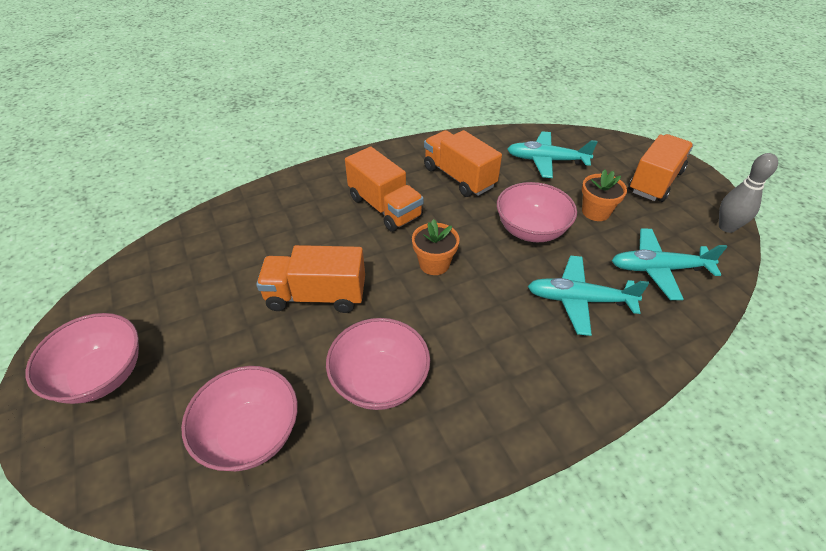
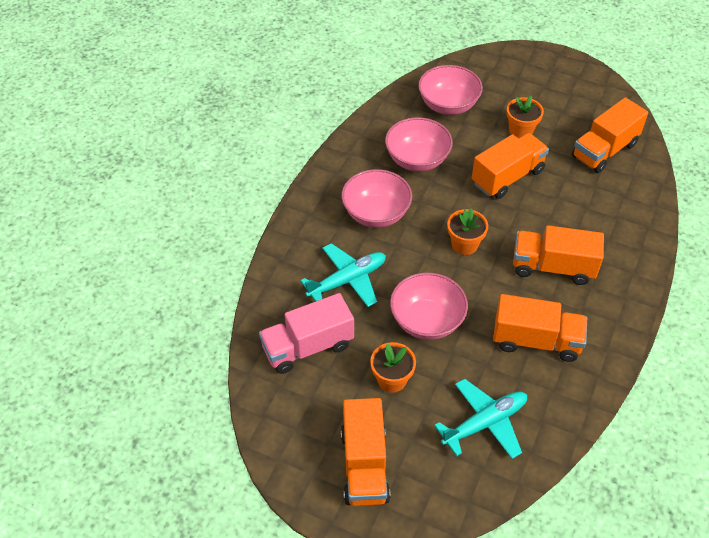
camera: 140 degrees right, 5 degrees up
(102, 375) = (548, 80): pink bowl -> pink bowl (376, 214)
(198, 261) = (604, 150): none -> orange truck
(230, 335) = (521, 130): none -> orange flower pot
(658, 269) = (308, 347): turquoise plane -> pink truck
(726, 227) = (271, 439): grey bowling pin -> none

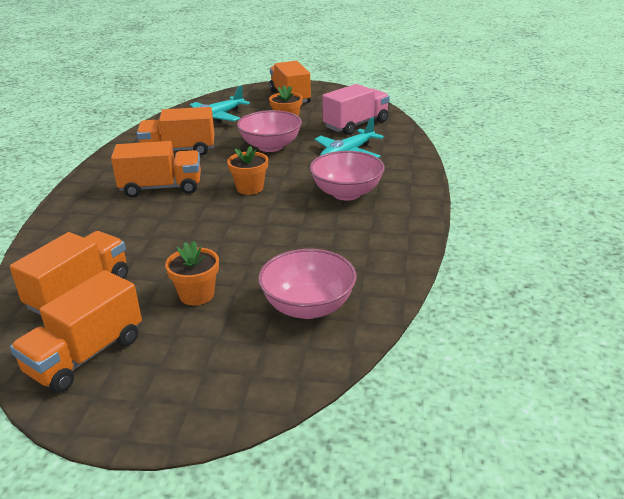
camera: 165 degrees right, 20 degrees down
(417, 160) = (324, 240): pink bowl -> none
(507, 177) = (211, 243): orange truck -> orange truck (85, 355)

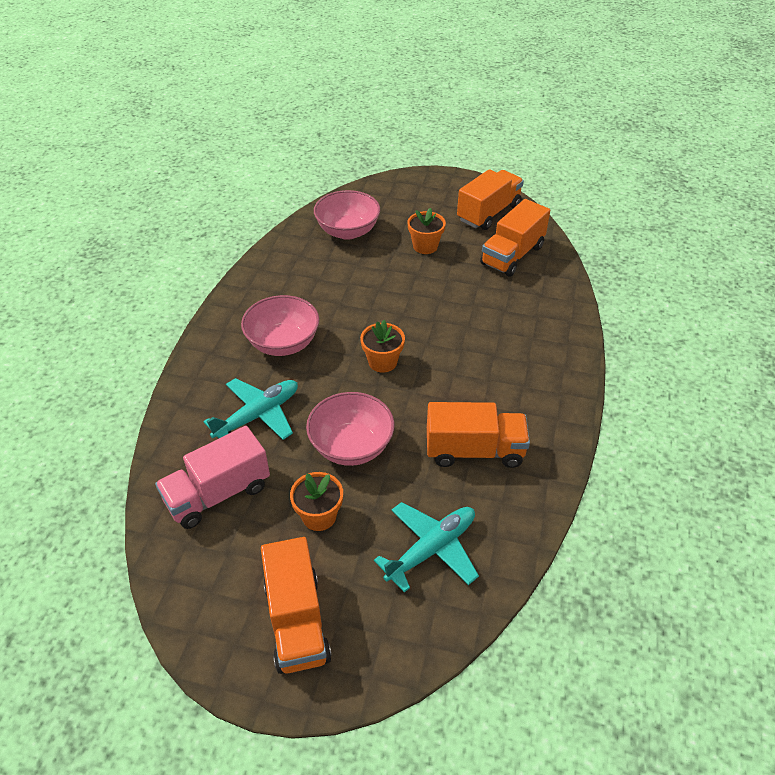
camera: 175 degrees left, 15 degrees up
(161, 188) = (479, 372): orange truck -> none

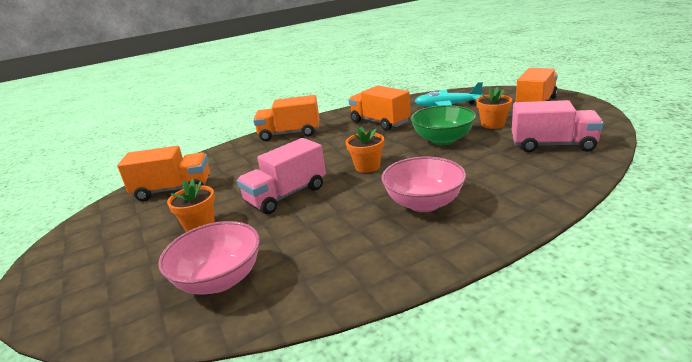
camera: 130 degrees left, 20 degrees down
(258, 415) = (491, 169): turquoise plane -> none
(351, 446) = (443, 140): pink bowl -> green bowl
(406, 297) = (286, 195): none -> pink truck
(488, 213) = (105, 228): orange truck -> orange truck (290, 134)

